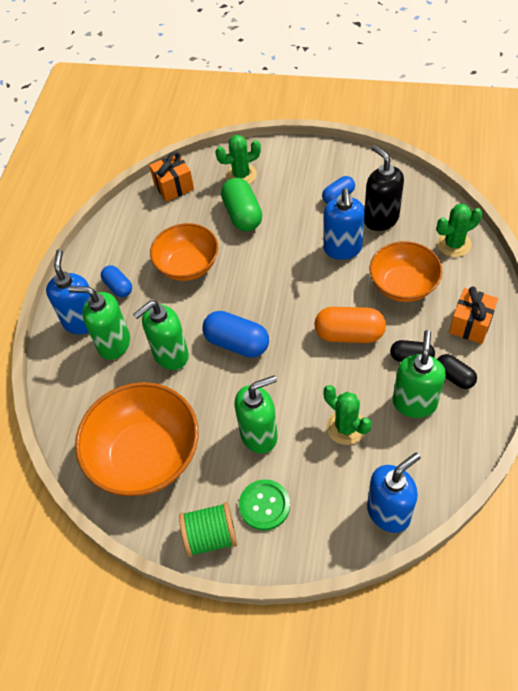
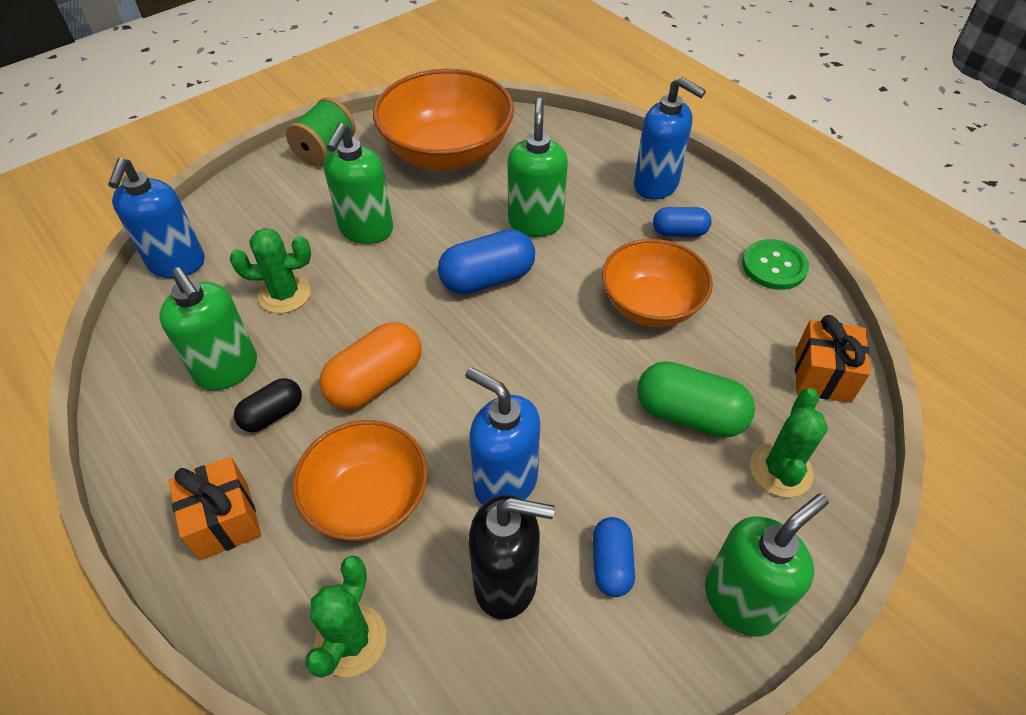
camera: 125 degrees right, 5 degrees down
(113, 343) = (600, 192): green soap dispenser -> green soap dispenser (740, 600)
(264, 505) = (302, 193): green button -> green button (774, 266)
(454, 377) = (198, 433): black capsule -> none

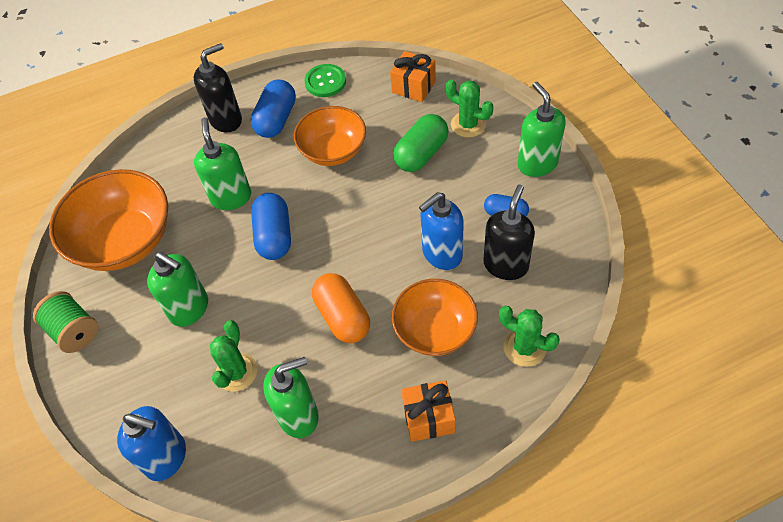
camera: 70 degrees left, 5 degrees up
(272, 414) = (350, 385): black capsule -> none
(535, 222) = (231, 197): green soap dispenser -> green soap dispenser turned 60 degrees clockwise
(656, 185) = (226, 120): blue soap dispenser -> black soap dispenser
(679, 232) = (276, 119): blue capsule -> blue capsule, size x1.64

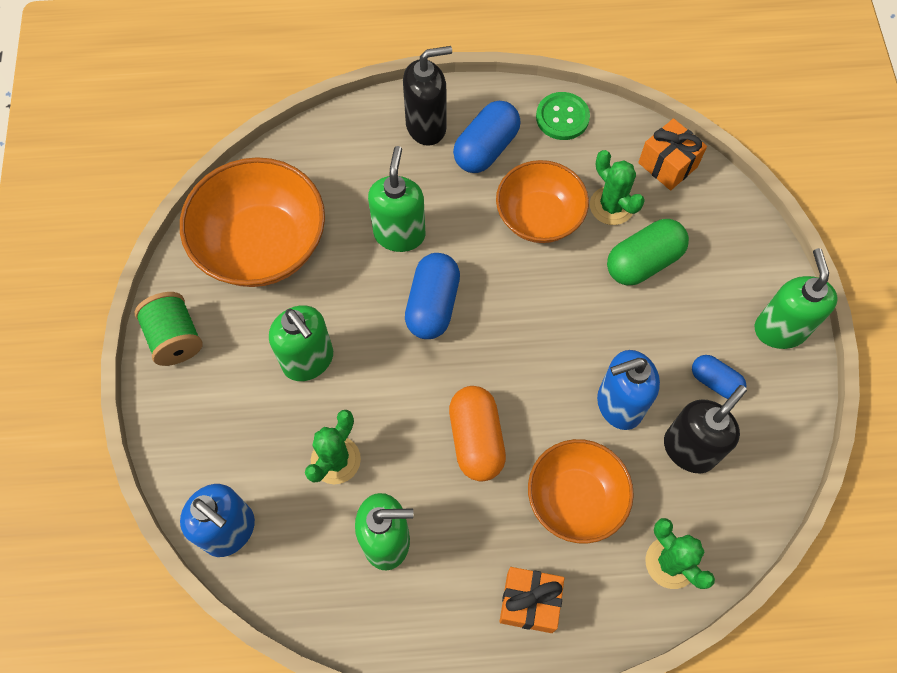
camera: 15 degrees right, 10 degrees up
(468, 124) = (715, 243): green cactus -> green cactus (611, 206)

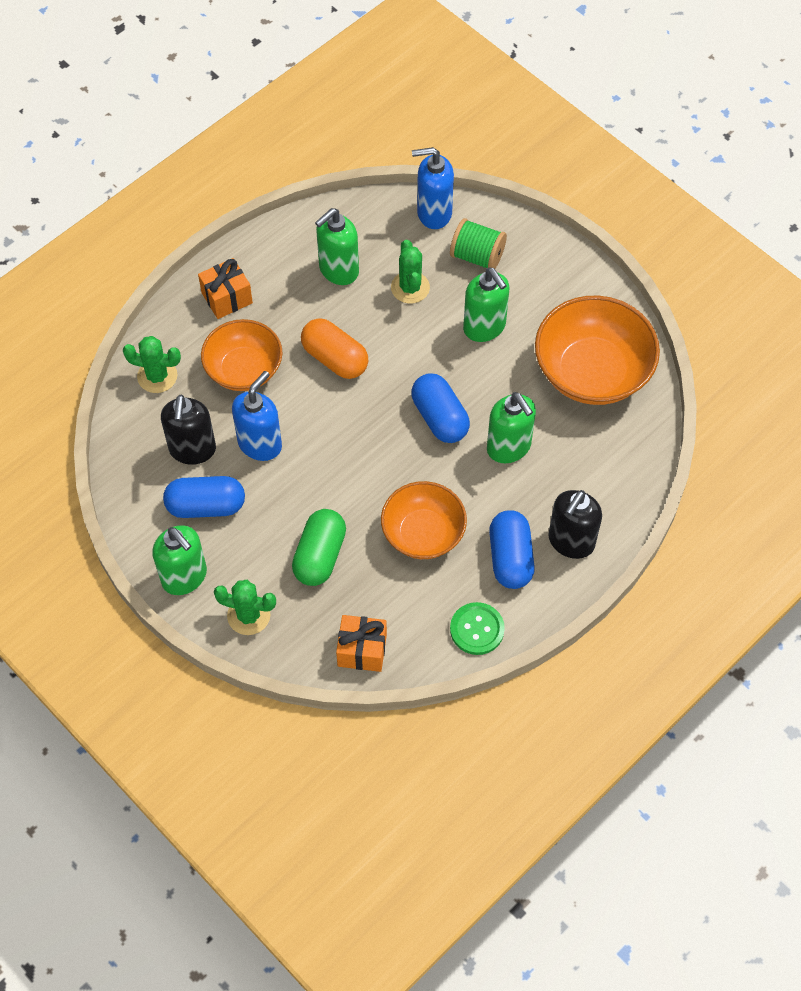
camera: 140 degrees right, 5 degrees down
(175, 338) = (580, 280): green spool -> green spool (477, 256)
(308, 360) = (484, 327): green soap dispenser -> green soap dispenser turned 135 degrees counterclockwise
(611, 206) = (377, 582): green cactus -> green cactus (248, 615)
(715, 381) = (206, 506): blue capsule -> blue capsule, size x1.64

